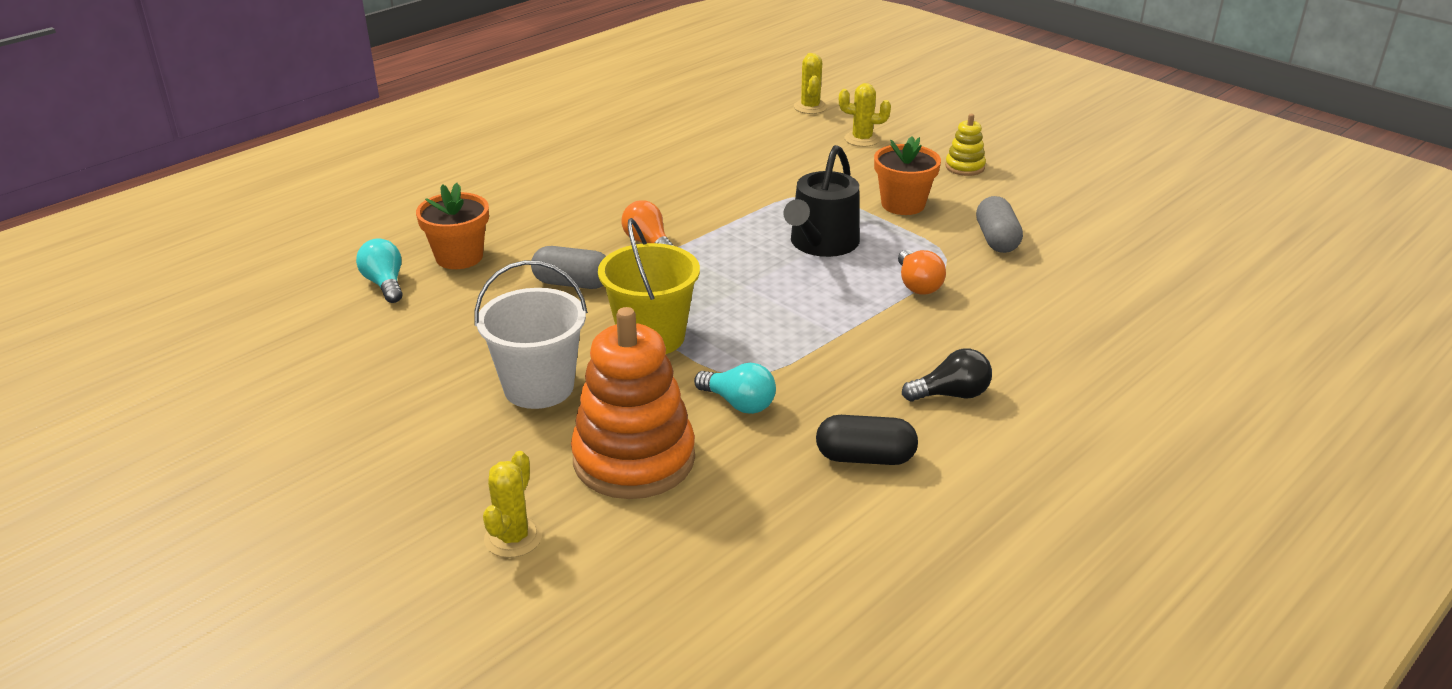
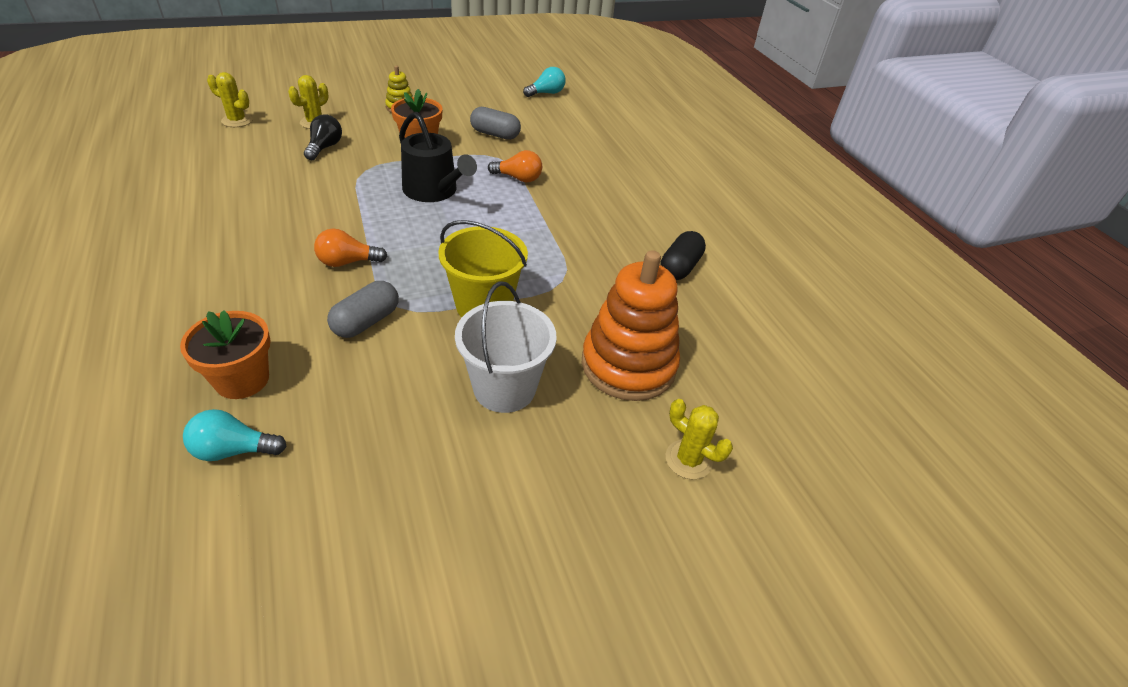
camera: 70 degrees left, 10 degrees up
(739, 403) = (594, 295): turquoise light bulb -> turquoise light bulb (546, 93)
(951, 394) = (638, 214): black light bulb -> black light bulb (324, 147)

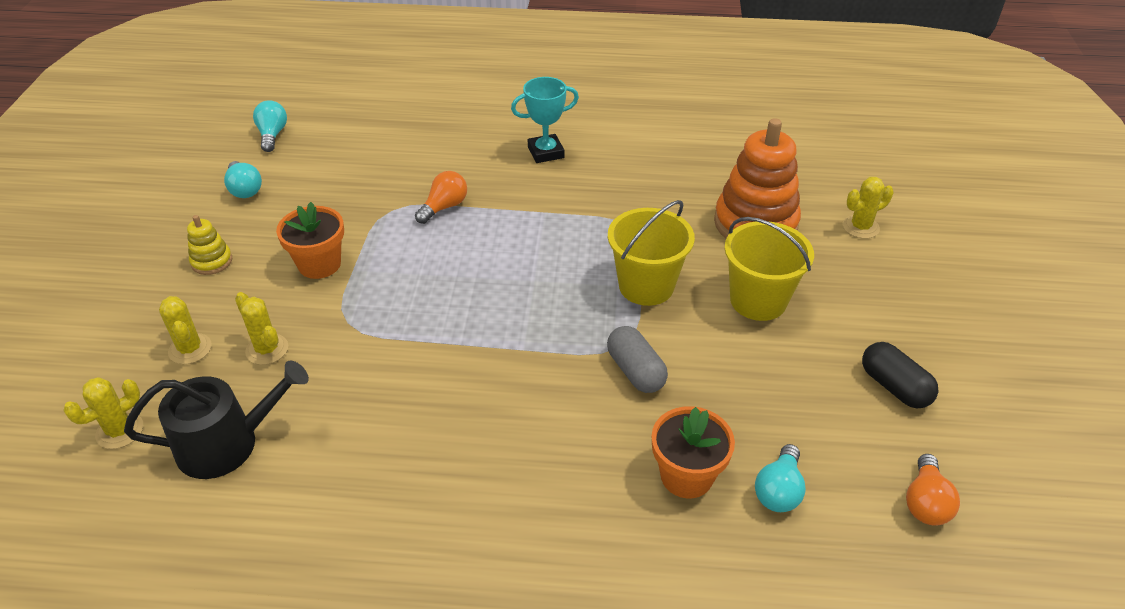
camera: 60 degrees left, 0 degrees up
(324, 147) = (267, 349): black light bulb -> yellow cactus
(347, 262) = (530, 368): orange light bulb -> orange light bulb (925, 502)
(434, 191) = (430, 275): black watering can -> black watering can (227, 443)
(480, 99) = (245, 189): none -> turquoise light bulb
(495, 134) = (340, 199): grey capsule -> none
(504, 388) = (758, 300): white bucket -> yellow bucket
(630, 210) = (545, 152): none -> turquoise trophy
(680, 267) = (645, 153): black capsule -> black capsule (894, 387)

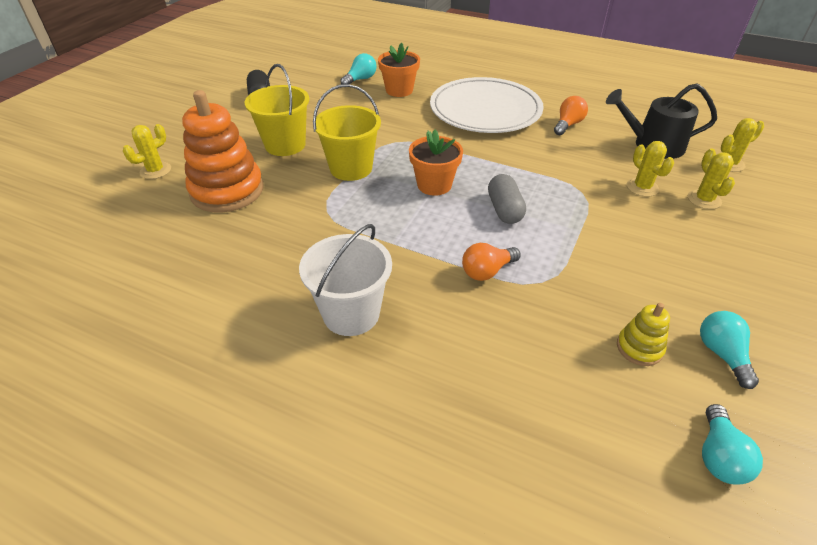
camera: 160 degrees left, 0 degrees up
(212, 261) = (720, 268): yellow stacking toy -> yellow stacking toy (639, 348)
(319, 264) = (612, 241): orange flower pot -> orange flower pot (434, 185)
(511, 461) = (485, 110): none -> white plate
(545, 152) = (351, 314): turquoise trophy -> white bucket
(635, 371) = (394, 129): grey capsule -> grey capsule (504, 210)
(860, 227) = (155, 170): yellow cactus -> yellow cactus turned 45 degrees counterclockwise
(925, 502) = (301, 66): orange light bulb -> orange light bulb (568, 125)

